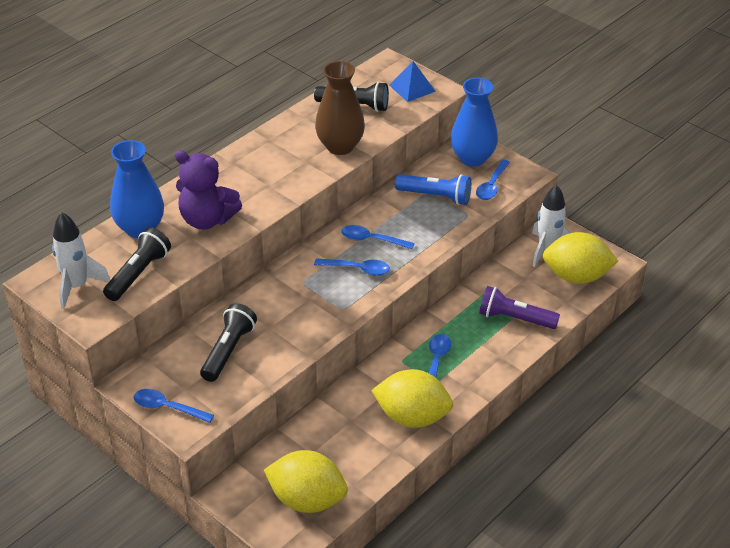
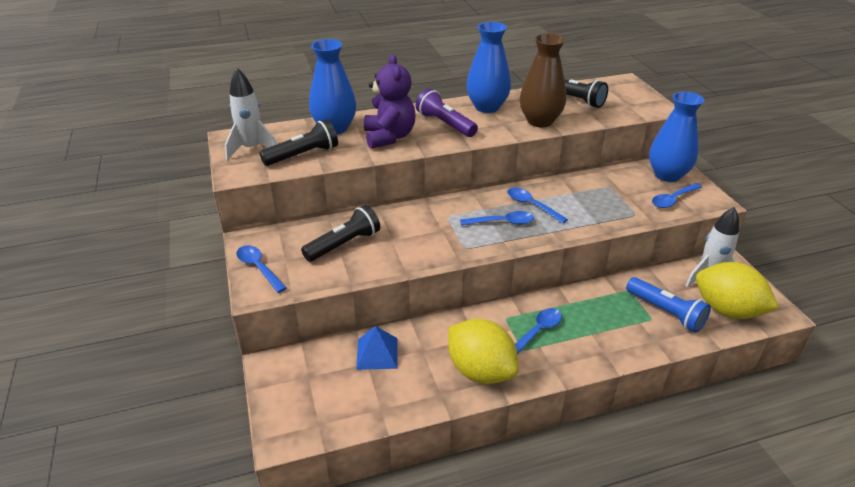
camera: 30 degrees right, 5 degrees down
(207, 219) = (389, 137): purple teddy bear -> purple teddy bear turned 150 degrees counterclockwise
(275, 145) = (487, 107): none -> blue vase
(307, 500) = (330, 402): yellow lemon -> none
(357, 269) = (502, 222): blue spoon -> blue spoon turned 45 degrees counterclockwise
(412, 88) = (634, 101): blue pyramid -> blue pyramid (377, 353)
(435, 196) = (613, 192): blue flashlight -> blue flashlight (666, 312)
(514, 318) = (640, 324): purple flashlight -> purple flashlight (445, 124)

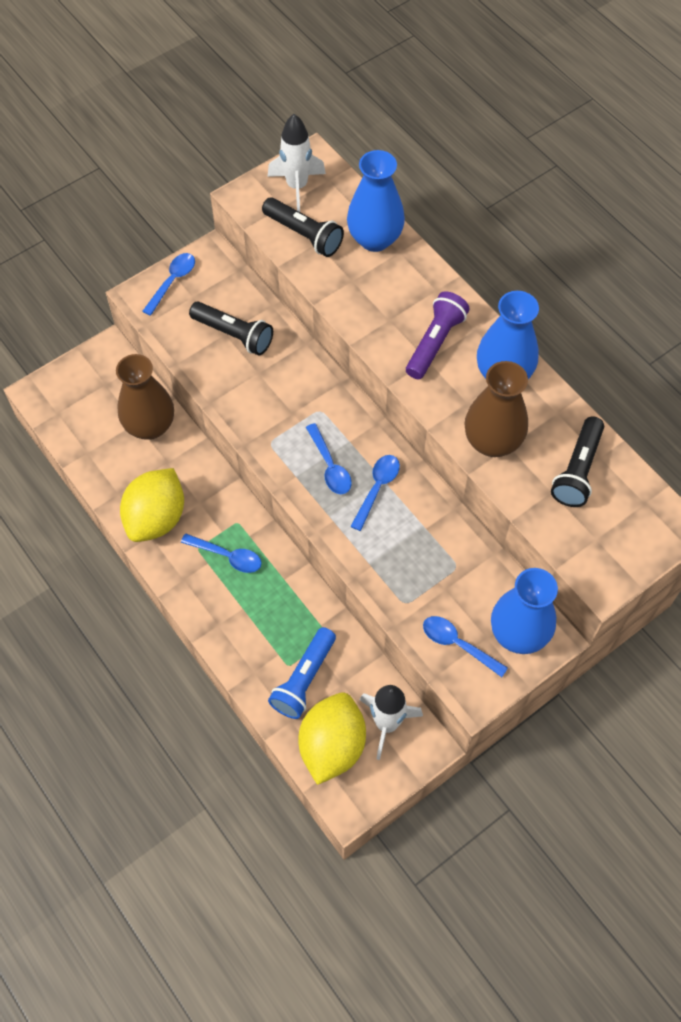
camera: 70 degrees right, 25 degrees up
(377, 353) = (150, 426): blue pyramid -> brown vase
(389, 137) = (378, 297): purple teddy bear -> none

